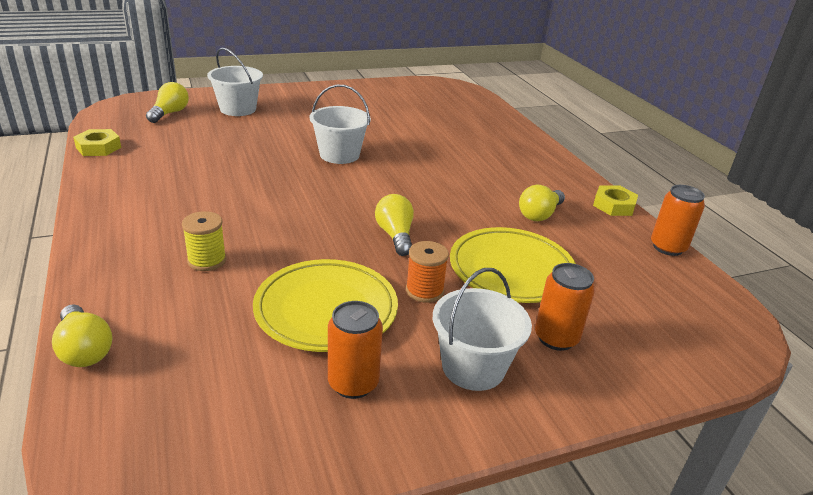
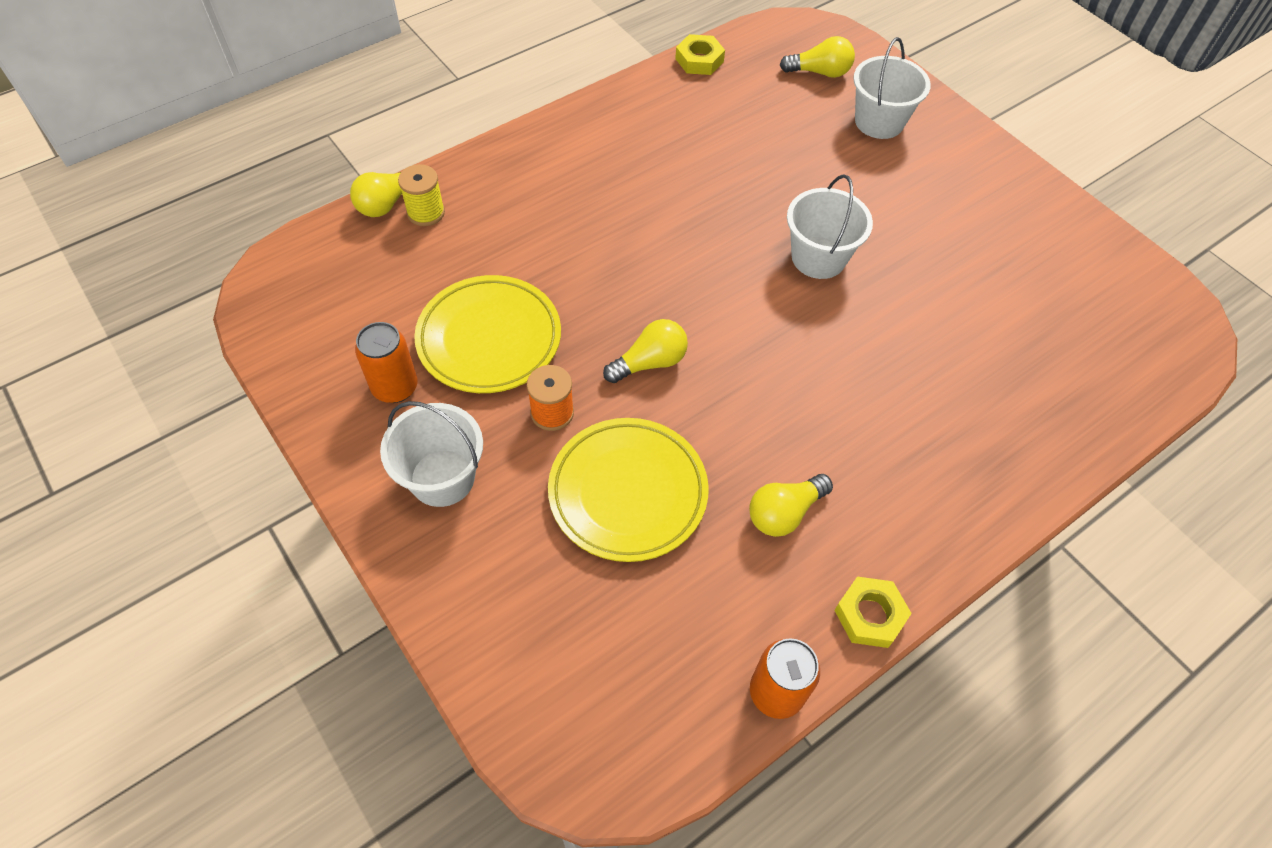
camera: 75 degrees right, 25 degrees up
(207, 260) = (533, 225): yellow spool -> yellow spool (426, 213)
(539, 214) = (784, 513): yellow light bulb -> yellow light bulb turned 60 degrees counterclockwise
(556, 338) = (512, 551): orange can -> none

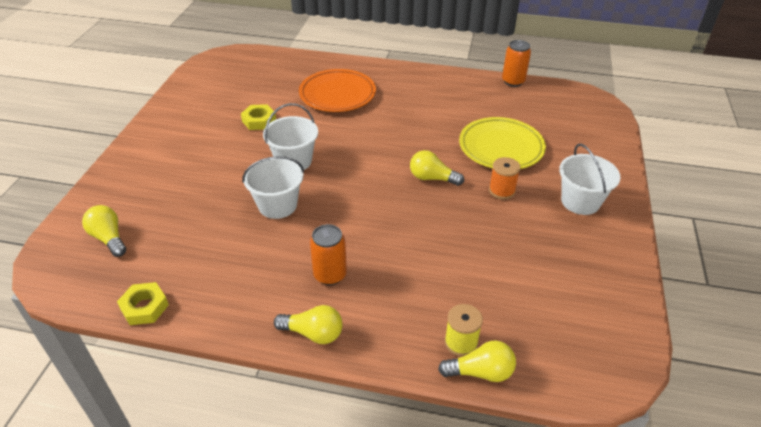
camera: 130 degrees left, 15 degrees down
(395, 387) = (573, 253): orange can -> orange can (330, 275)
(489, 339) = (498, 240): yellow plate -> none
(784, 513) = (448, 108): yellow light bulb -> yellow light bulb (313, 333)
(870, 615) = (458, 76): yellow nut -> yellow nut (259, 121)
(879, 122) = (146, 190): white bucket -> white bucket (277, 205)
(947, 399) = (337, 94): none -> orange plate

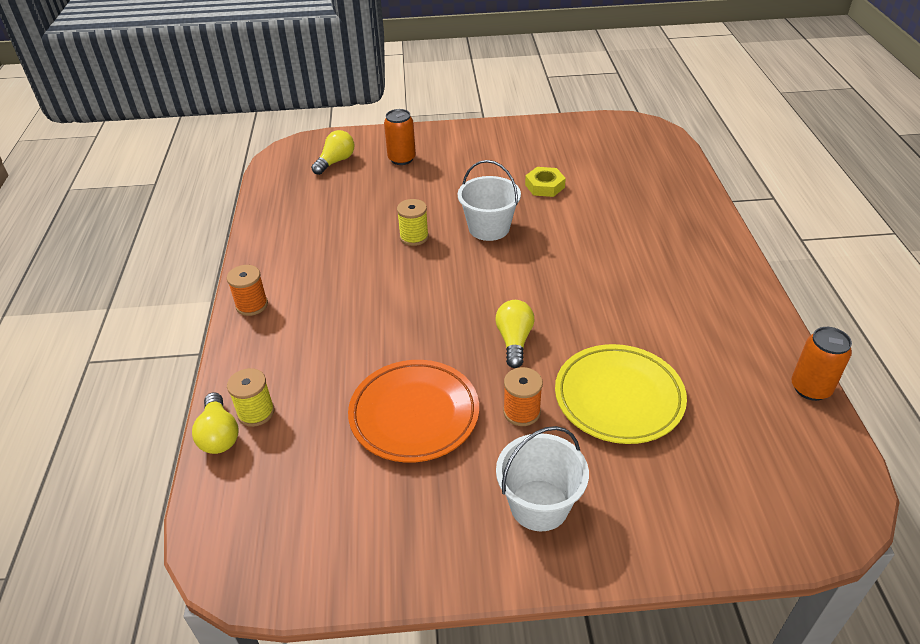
camera: 75 degrees right, 0 degrees up
(144, 307) = (264, 205): yellow nut -> none
(277, 205) = (414, 237): white bucket -> yellow spool
(313, 333) = (252, 305): yellow light bulb -> orange spool
(330, 275) = (327, 297): orange can -> orange can (402, 159)
(337, 94) = (635, 226): orange plate -> orange plate (414, 414)

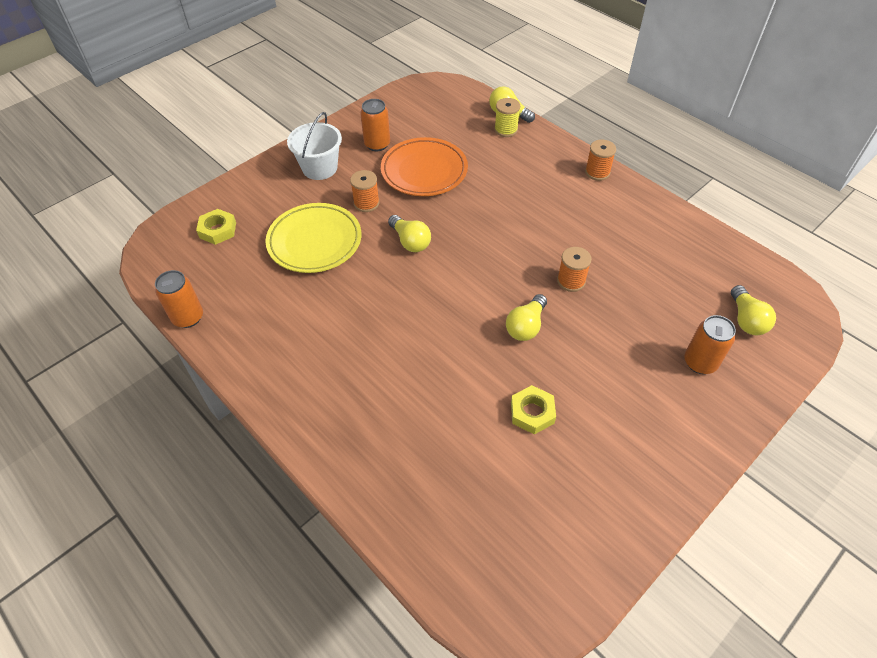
camera: 140 degrees right, 10 degrees up
(414, 237) = (571, 281): yellow spool -> orange spool
(429, 496) = (377, 144): none -> orange can
(489, 228) = (526, 326): white bucket -> yellow light bulb
(738, 484) = (218, 230): none -> yellow nut

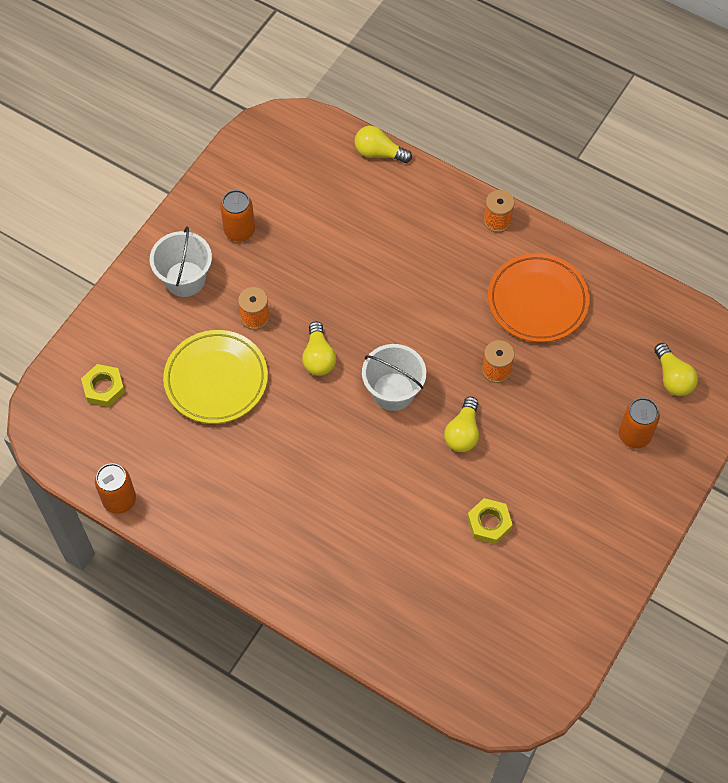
camera: 15 degrees left, 10 degrees up
(410, 241) = (318, 357): yellow light bulb -> yellow light bulb turned 45 degrees clockwise
(424, 171) = (305, 259): orange plate -> orange plate (537, 301)
(469, 280) = (393, 391): none -> white bucket
(506, 130) = (382, 178): yellow spool -> none

